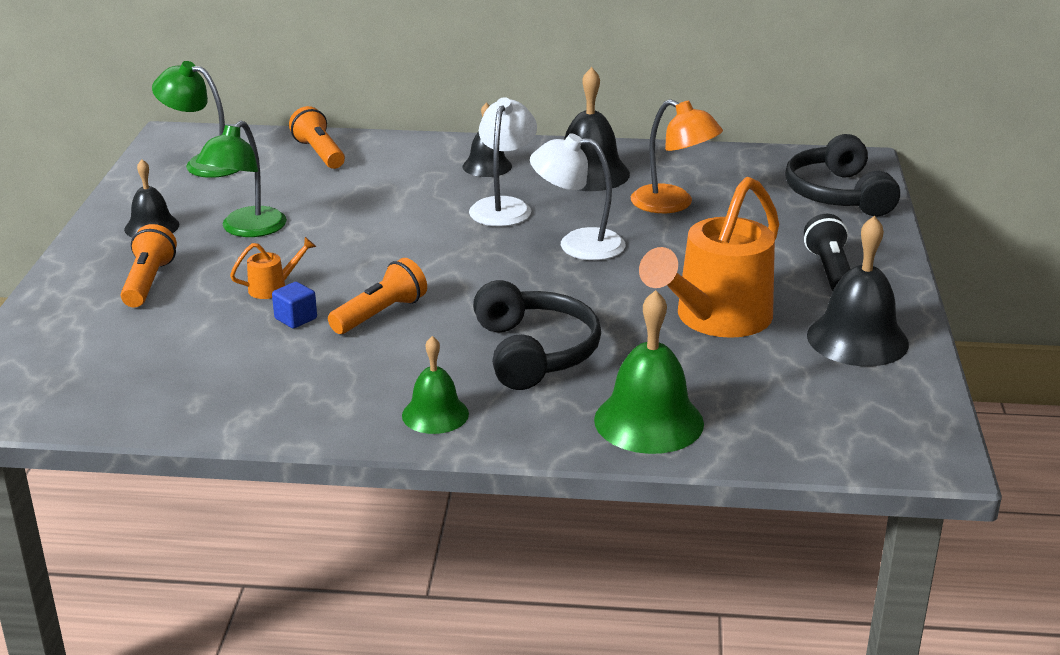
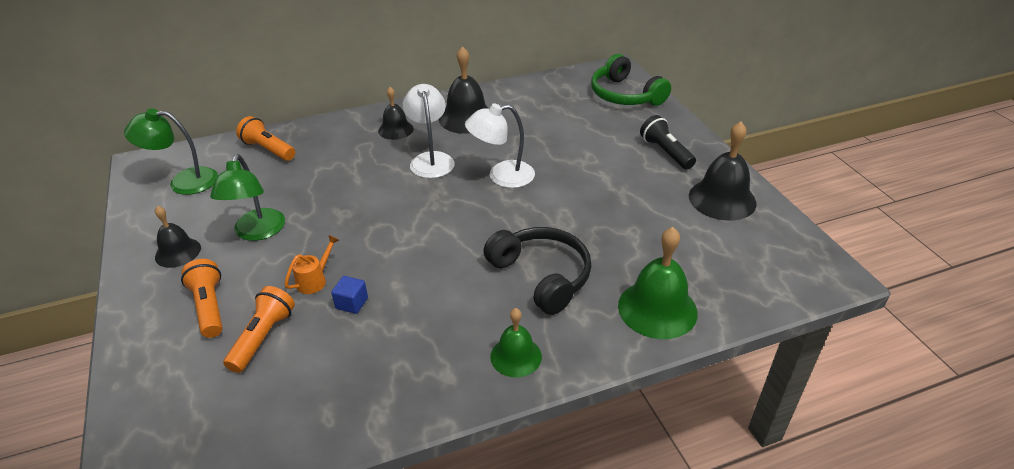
camera: 25 degrees left, 10 degrees up
(380, 314) = (412, 278): orange flashlight -> orange flashlight (263, 337)
(673, 204) = (536, 128): orange lamp -> none
(715, 319) = (631, 210): orange watering can -> none
(838, 194) = (625, 95): black headphones -> green headphones

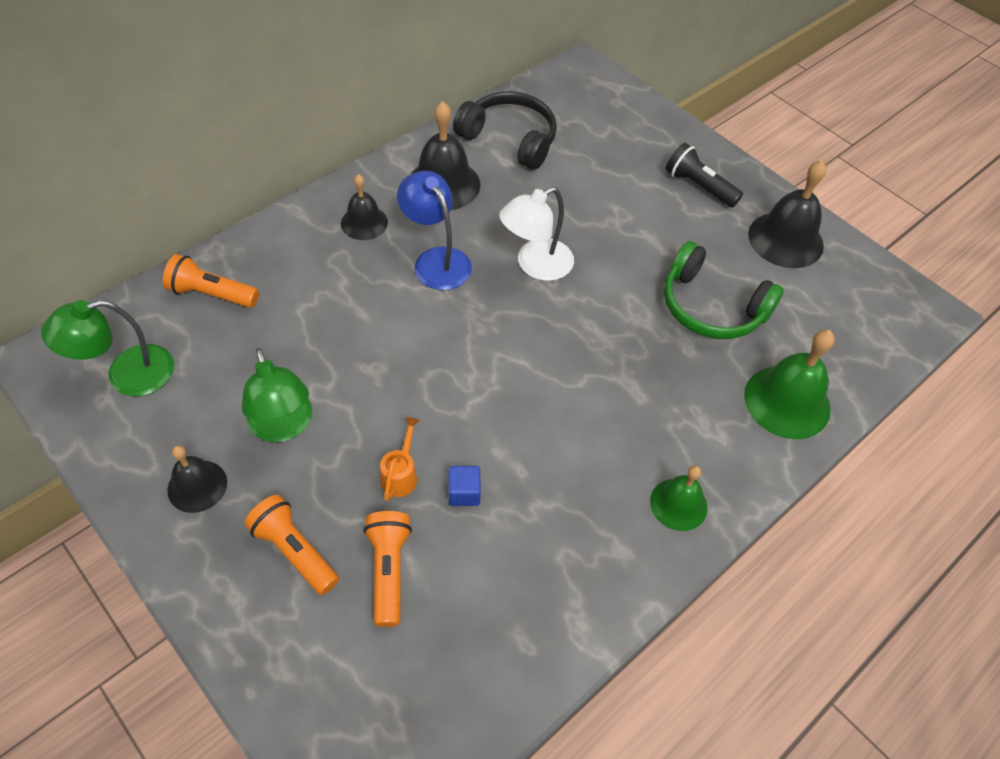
camera: 25 degrees left, 15 degrees up
(431, 159) = (436, 260): white lamp -> blue lamp
(541, 276) = (652, 394): black headphones -> black headphones (509, 139)
(625, 95) = (613, 108): green headphones -> green headphones (711, 307)

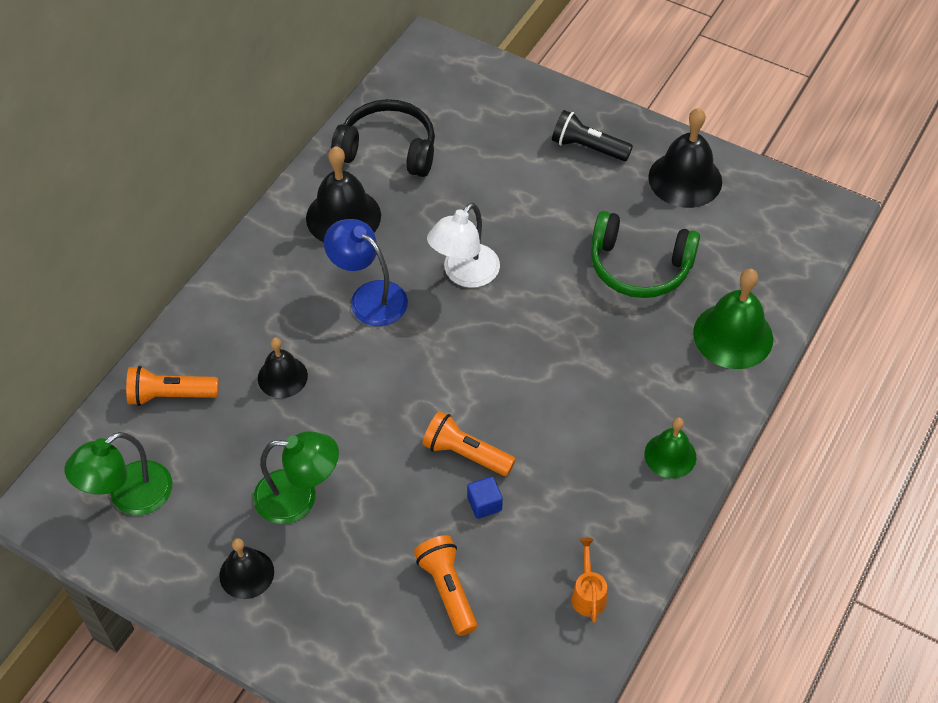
camera: 15 degrees left, 0 degrees up
(283, 427) = (299, 497): green lamp -> green lamp turned 45 degrees counterclockwise
(294, 551) = (359, 600): orange flashlight -> orange flashlight (465, 453)
(364, 222) = (283, 279): black bell -> black bell (282, 377)
(400, 475) = (422, 506): orange watering can -> orange watering can (588, 594)

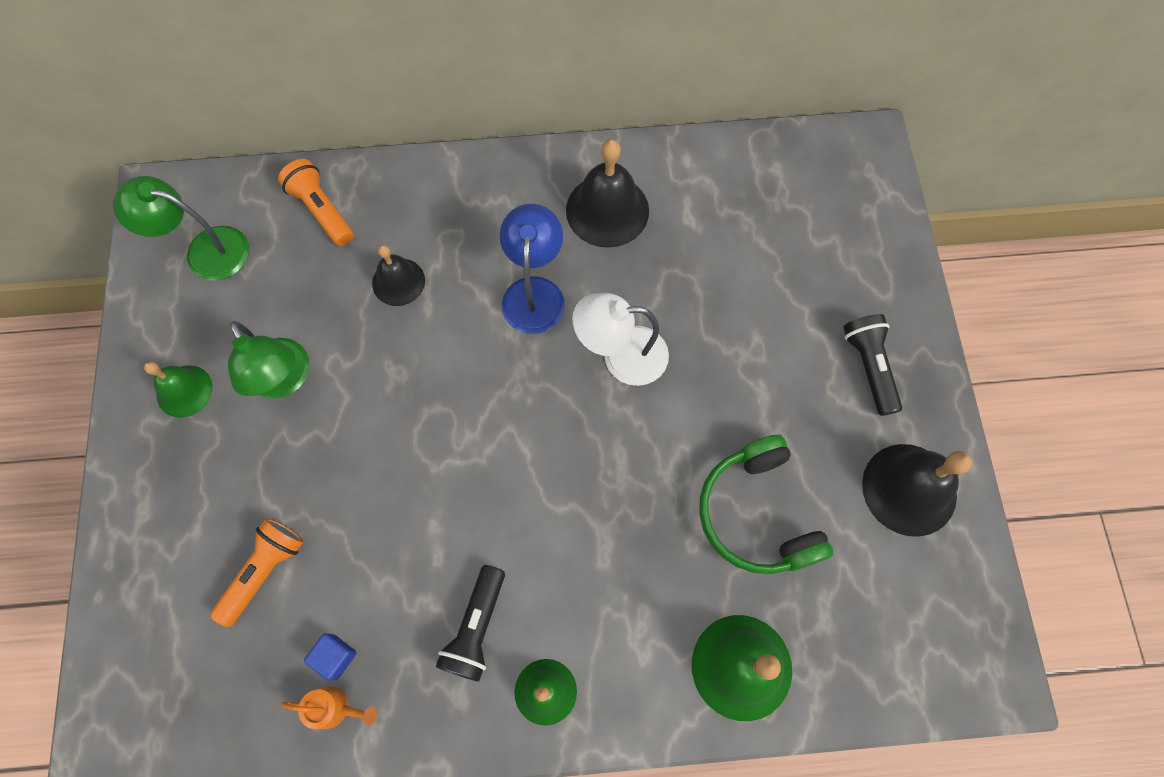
camera: 55 degrees right, 15 degrees up
(246, 573) = (184, 391): black bell -> green bell
(388, 149) = (714, 194): black headphones -> none
(465, 453) = (419, 491): orange flashlight -> none
(484, 504) = (375, 544): blue cube -> blue cube (335, 657)
(588, 594) = (335, 708): orange watering can -> orange watering can turned 45 degrees clockwise
(595, 472) = (476, 628): none -> black flashlight

